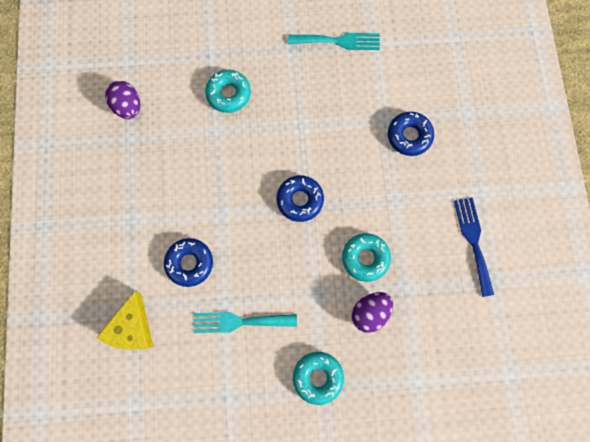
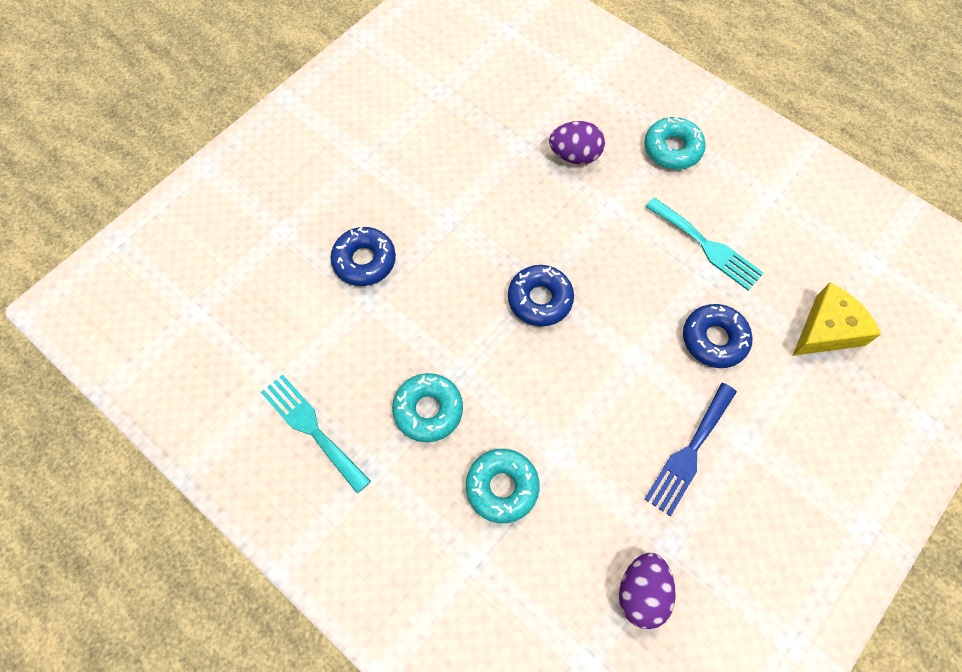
camera: 135 degrees left, 10 degrees down
(365, 258) = (531, 197): turquoise donut -> turquoise donut (428, 410)
(473, 241) = (420, 130): blue fork -> blue fork (689, 452)

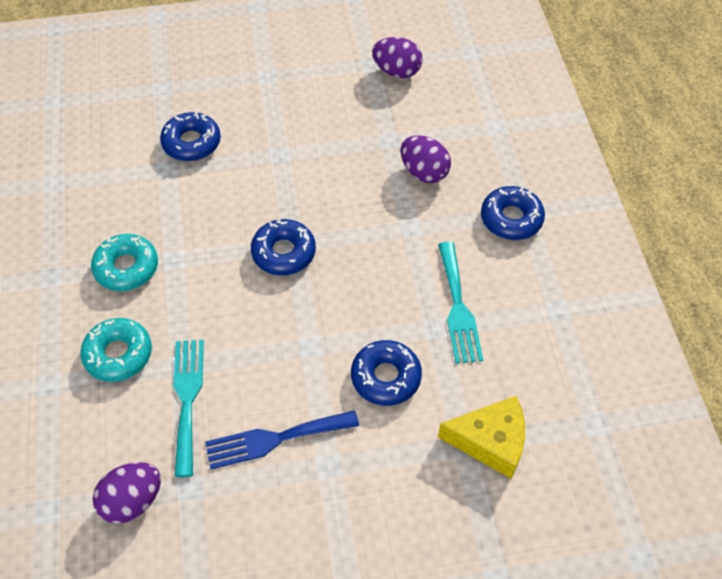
camera: 40 degrees right, 10 degrees down
(312, 428) = (44, 223): turquoise fork -> turquoise fork (187, 399)
(467, 84) = (397, 71): none -> purple egg
(672, 149) = (511, 219): turquoise donut -> blue donut

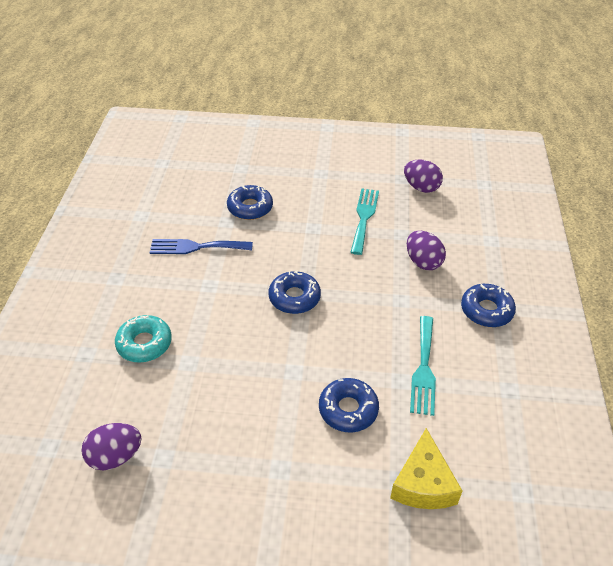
camera: 15 degrees right, 10 degrees down
(126, 268) = (172, 283): turquoise donut -> none
(187, 399) = (185, 388): turquoise fork -> turquoise fork (364, 217)
(275, 439) = (243, 436): blue fork -> blue fork (196, 247)
(490, 441) = (423, 483): yellow cheese -> yellow cheese turned 75 degrees clockwise

